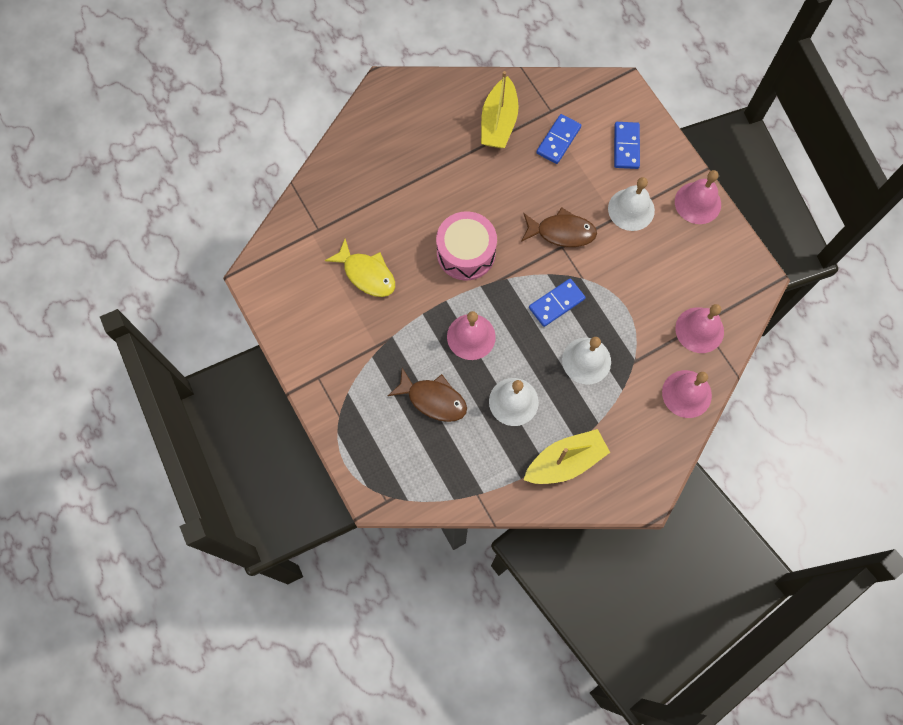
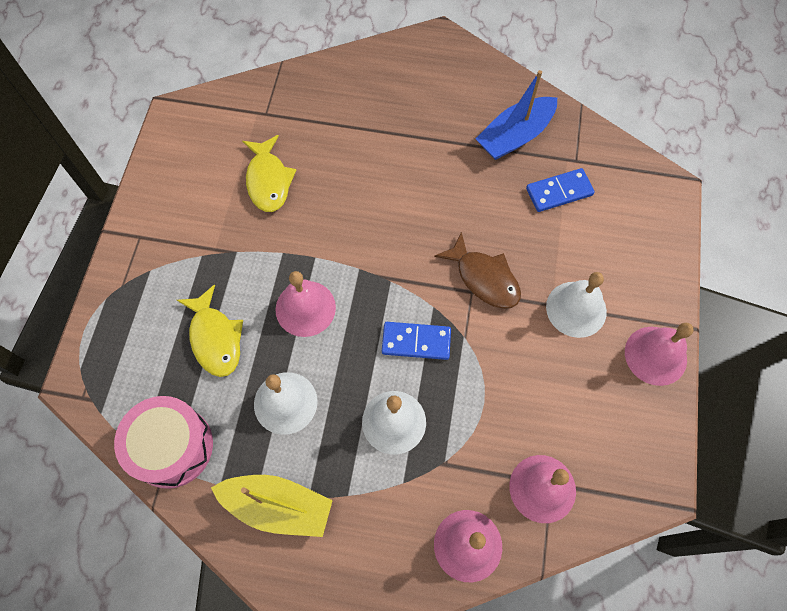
camera: 40 degrees right, 5 degrees down
(433, 399) = (215, 338): brown fish -> yellow fish
(466, 253) = (374, 228): pink drum -> pink drum (172, 447)
(498, 122) = (515, 136): yellow boat -> blue boat
(626, 146) = (624, 245): blue domino -> none

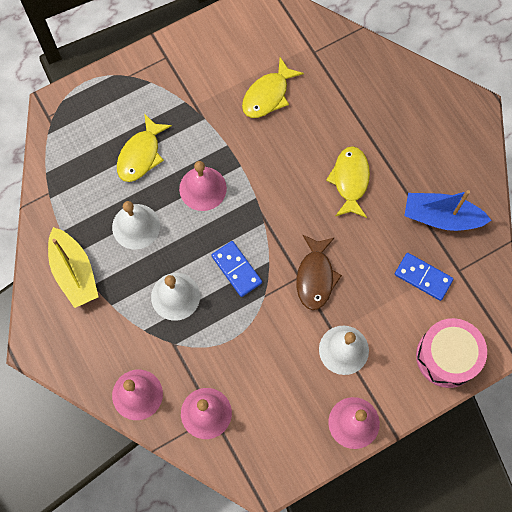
camera: 50 degrees right, 5 degrees up
(172, 447) = (60, 188): pink drum -> pink drum (447, 356)
(416, 178) = (350, 180): none -> yellow fish

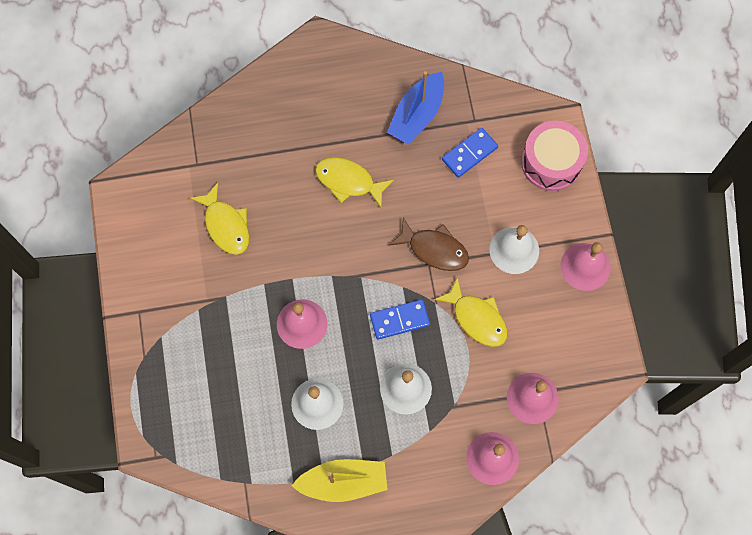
camera: 70 degrees left, 0 degrees up
(141, 155) = (240, 373): yellow fish -> yellow fish (476, 318)

